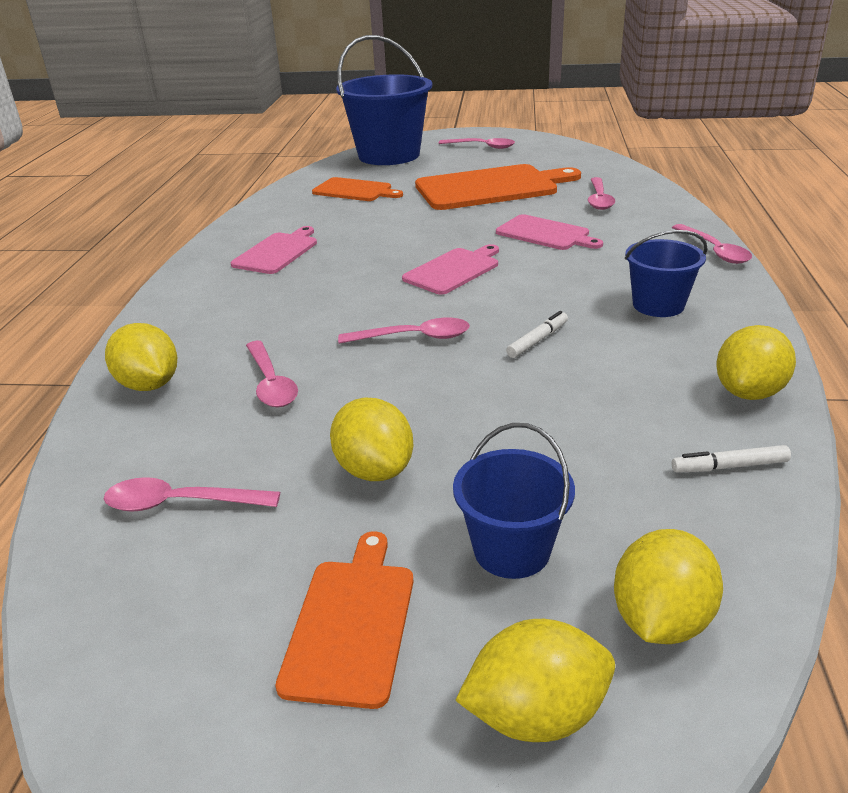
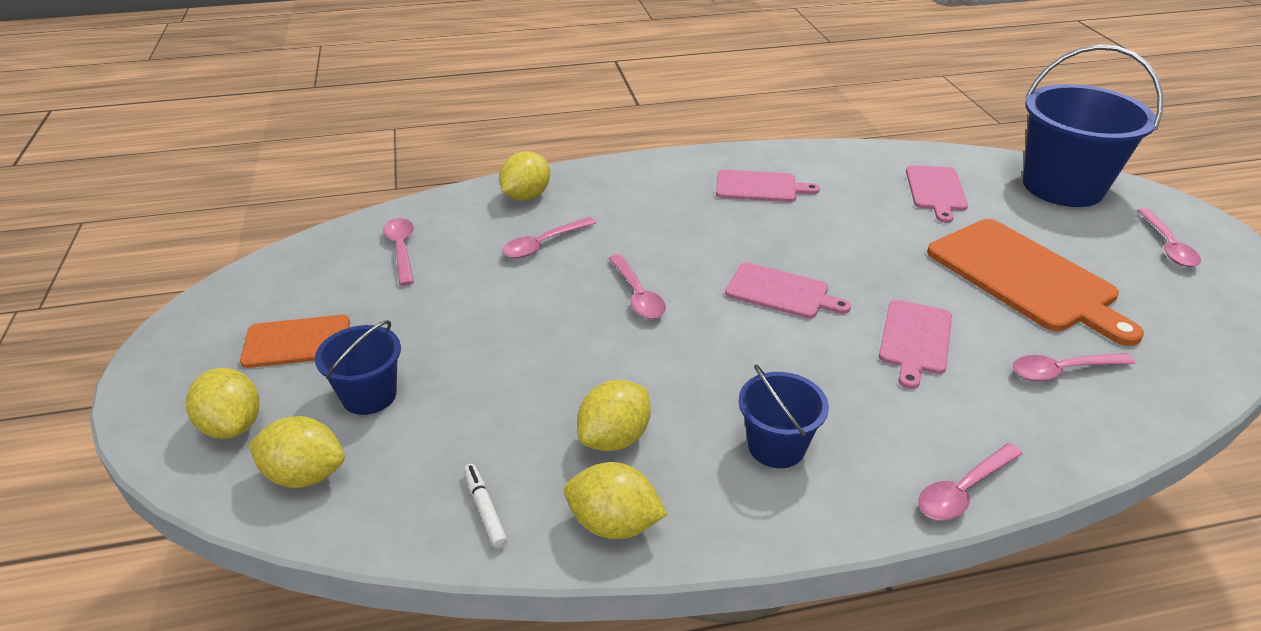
camera: 70 degrees right, 5 degrees up
(355, 190) = (935, 190): orange cutting board -> pink cutting board
(374, 470) = (447, 316): yellow lemon -> yellow lemon (614, 438)
(537, 340) = (661, 368): white marker -> none

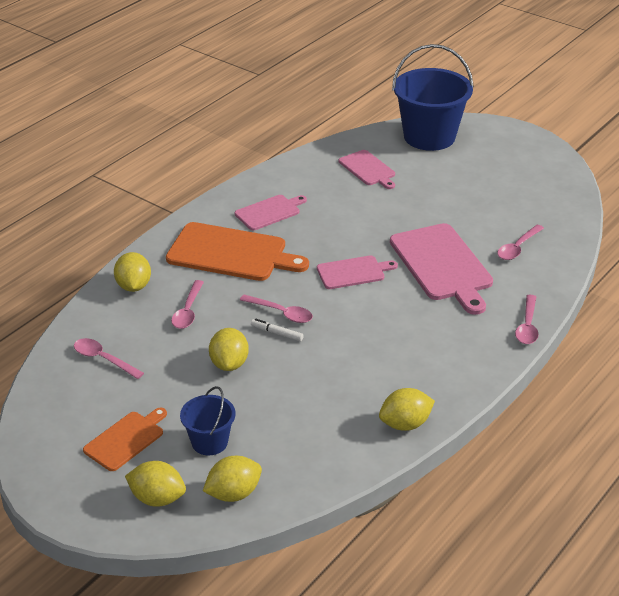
camera: 40 degrees left, 0 degrees up
(485, 510) = (342, 453): white marker -> white marker (277, 333)
(614, 438) = (360, 389): yellow lemon -> yellow lemon (229, 364)
(776, 446) = (435, 351): blue bucket -> none
(915, 340) = (442, 265): pink cutting board -> pink cutting board, size x1.78
(1025, 278) = (460, 204): orange cutting board -> orange cutting board (231, 253)
(1167, 246) = (507, 153): pink spoon -> none

